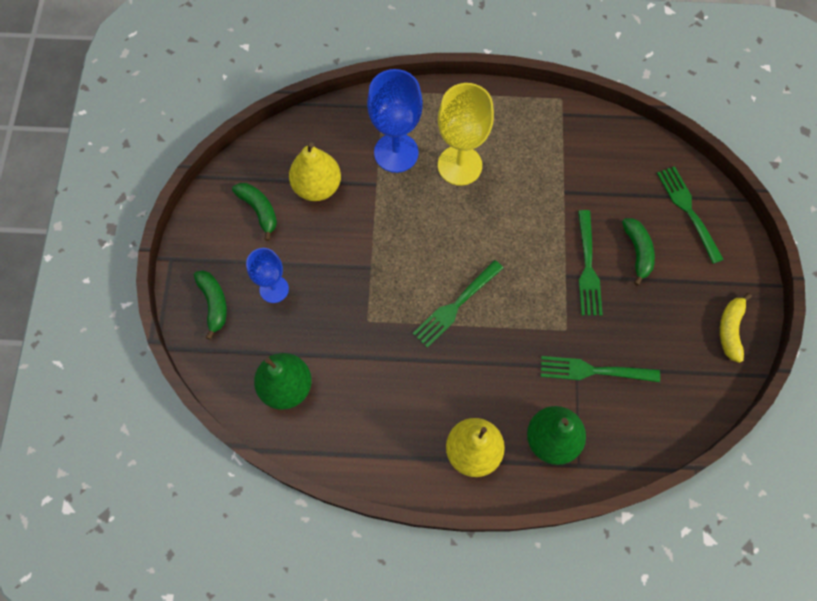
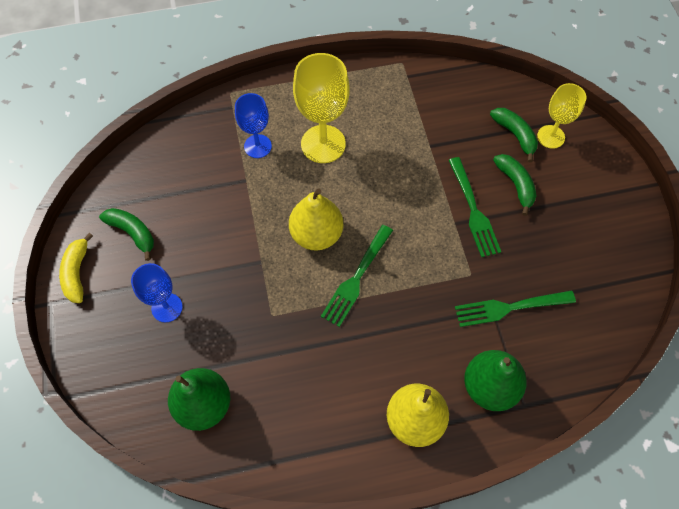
camera: 15 degrees left, 5 degrees down
(214, 303) = (106, 338): green banana -> green banana (515, 135)
(317, 186) = (187, 196): yellow pear -> yellow pear (316, 234)
(396, 153) = (257, 146): blue goblet -> blue goblet, size x0.62
(689, 211) = (550, 137): green fork -> yellow goblet
(730, 329) = (624, 236): yellow banana -> yellow banana (77, 273)

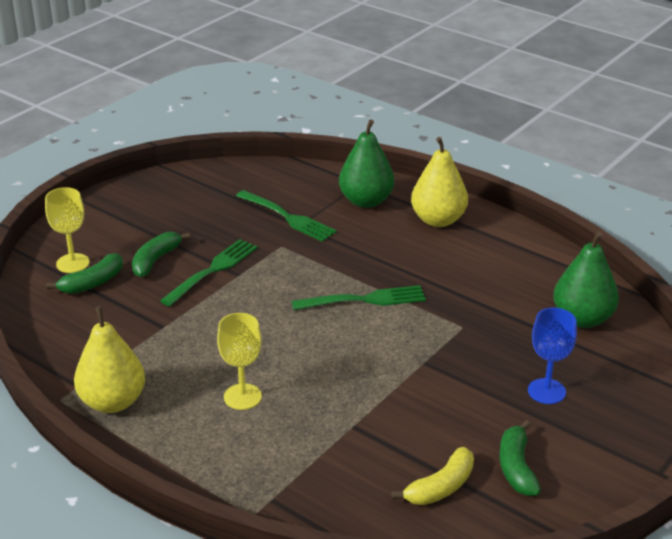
camera: 130 degrees left, 30 degrees down
(77, 273) = (608, 477): yellow banana -> yellow banana (440, 487)
(257, 146) = (301, 443): blue goblet -> none
(316, 234) = (352, 344): yellow pear -> yellow pear (113, 402)
(323, 144) = (242, 397): yellow goblet -> yellow goblet, size x0.62
(515, 135) = (92, 283): green banana -> green banana turned 150 degrees counterclockwise

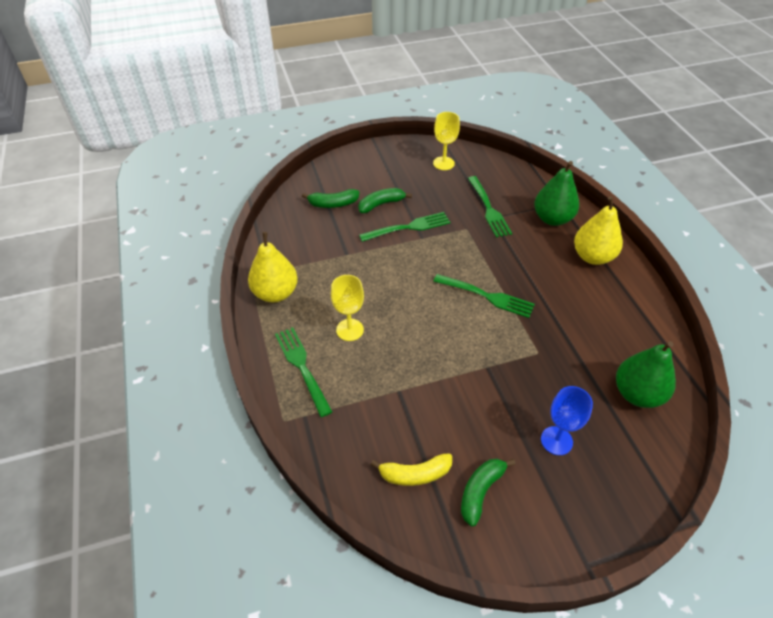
camera: 35 degrees right, 15 degrees up
(72, 263) = (333, 185): yellow goblet -> yellow goblet (443, 163)
(223, 457) = (302, 368): none -> green fork

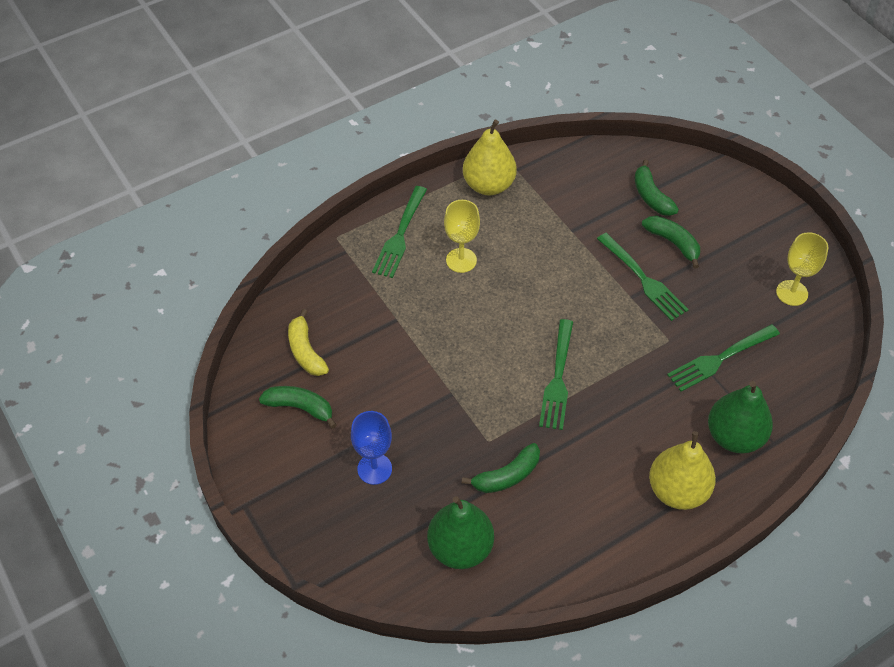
camera: 75 degrees right, 5 degrees up
(302, 368) = (400, 234): green fork -> green fork turned 150 degrees clockwise
(572, 348) = (507, 476): none -> green banana

